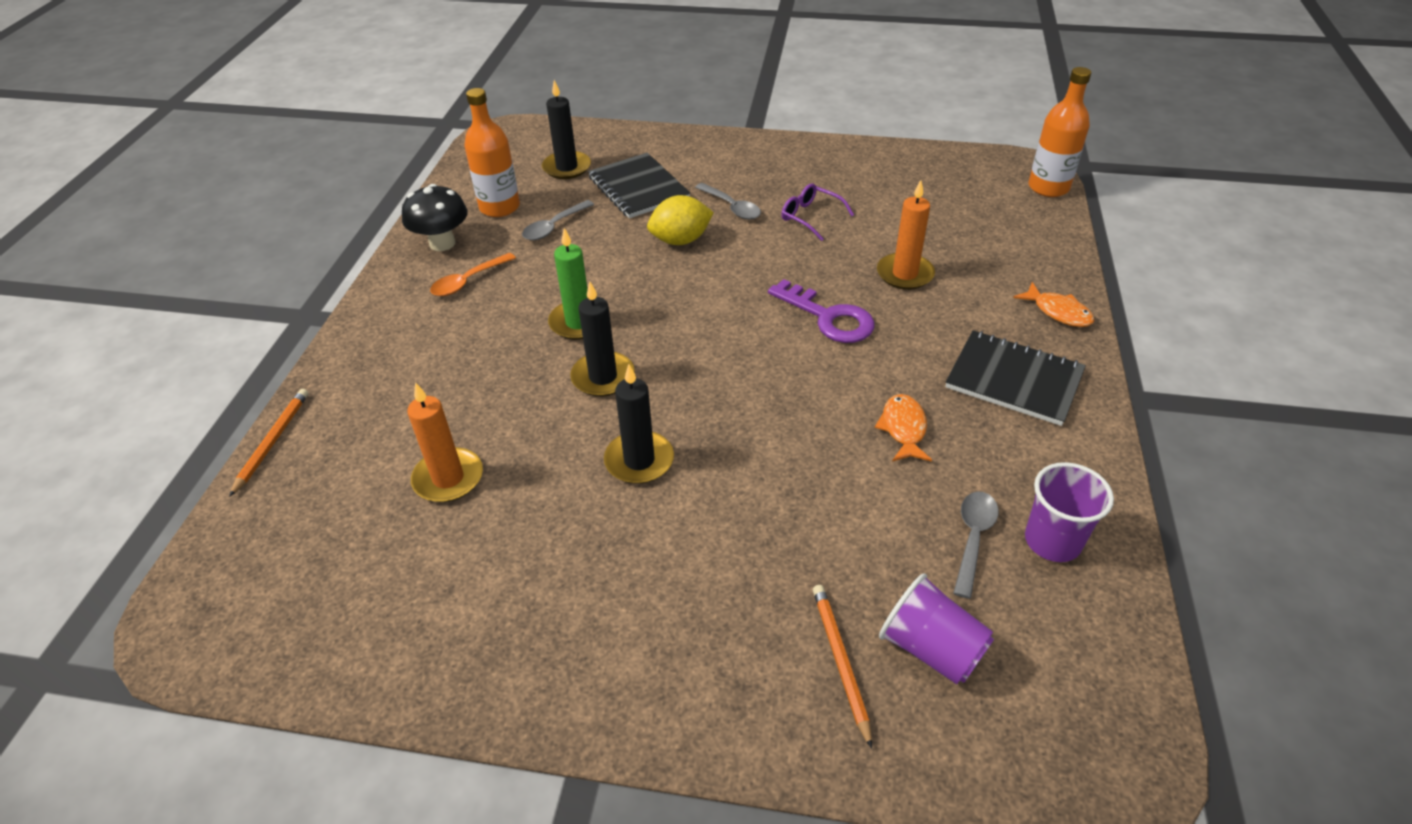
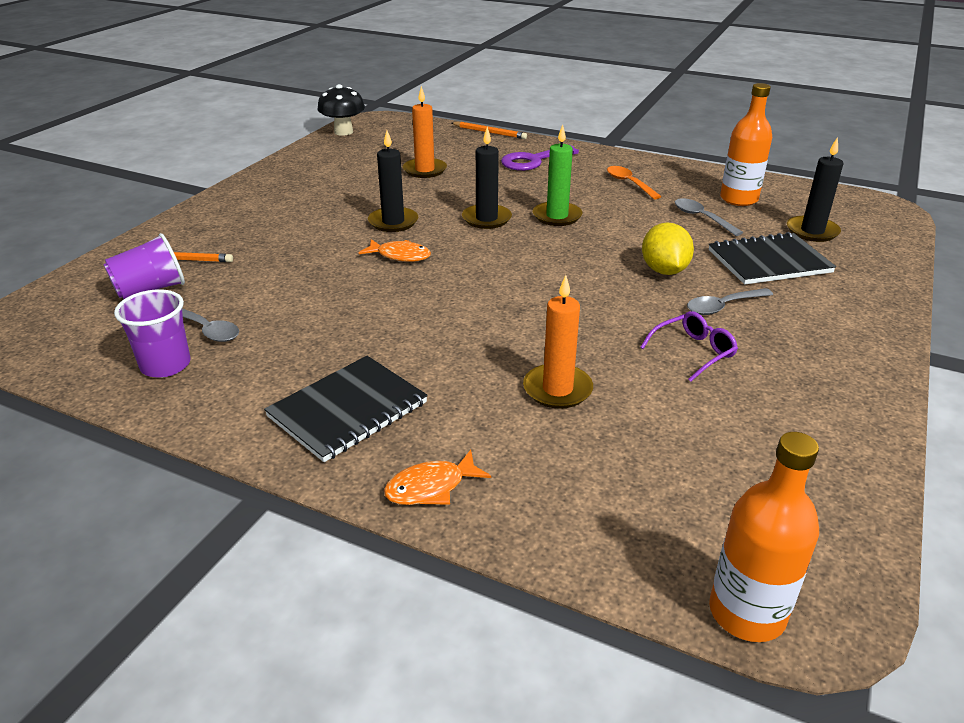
camera: 105 degrees right, 10 degrees down
(442, 243) = (685, 177): black mushroom -> black mushroom (343, 132)
(828, 317) = (506, 325): purple key -> purple key (533, 161)
(903, 429) = (337, 328): orange fish -> orange fish (400, 256)

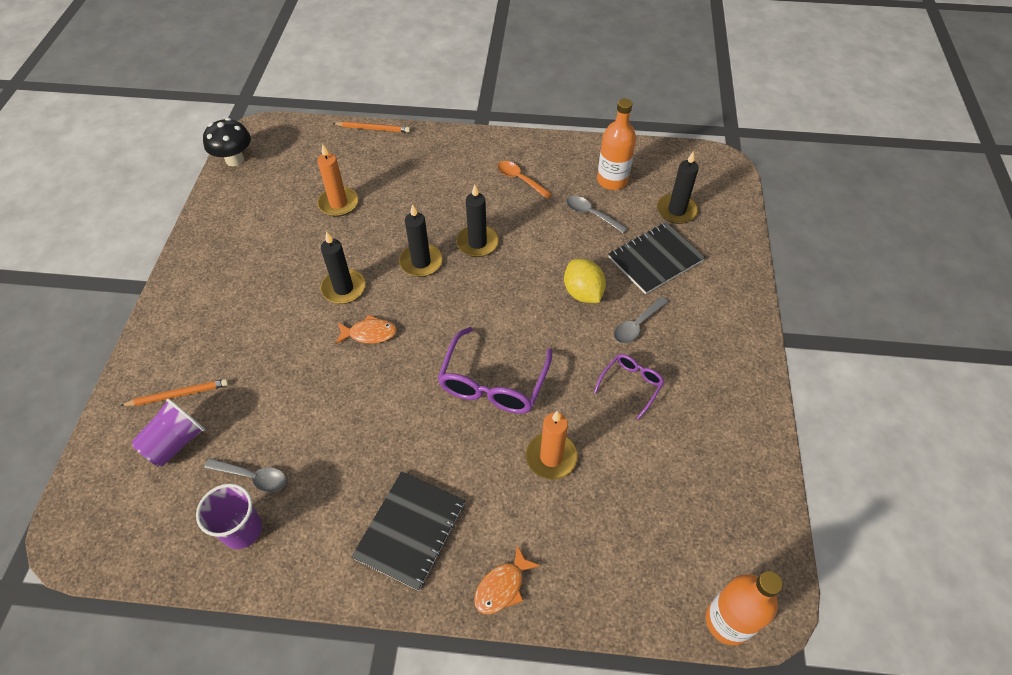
camera: 20 degrees left, 20 degrees up
(517, 316) = (493, 383): none -> purple glasses
(533, 161) = (429, 165): purple key -> none
(557, 216) = (477, 243): green candle -> black candle

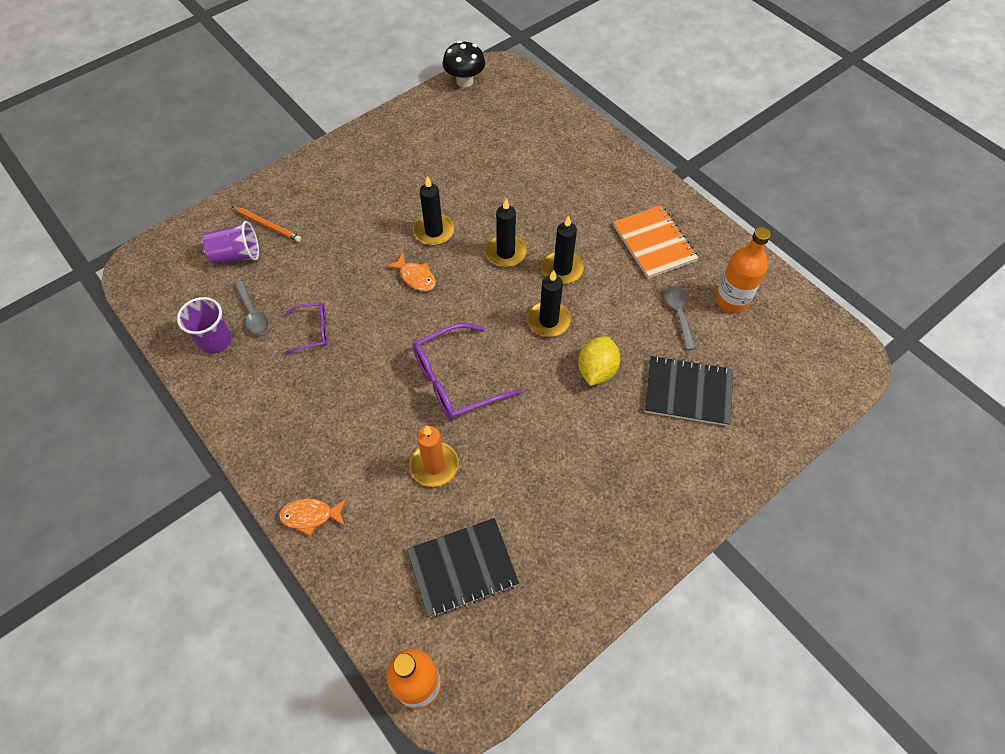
camera: 45 degrees right, 5 degrees up
(338, 203) = (498, 165): orange candle -> none
(373, 129) = (586, 121): orange pencil -> none
(410, 530) = (299, 428): black notebook -> black notebook (462, 567)
(520, 179) = (654, 243): orange spoon -> orange notebook
(631, 385) = (550, 468): purple glasses -> purple glasses (313, 331)
(637, 325) = (609, 430): grey spoon -> none
(676, 211) = (758, 367): black candle -> black candle (548, 320)

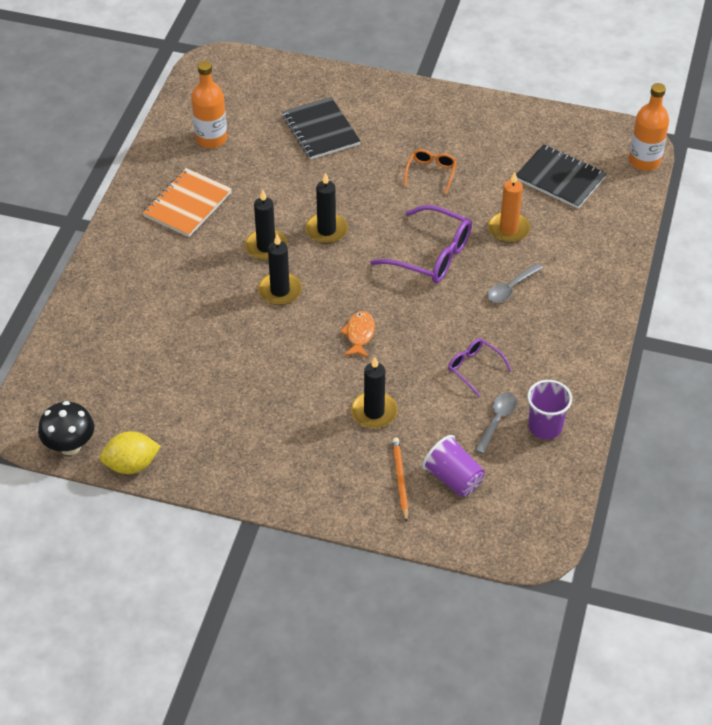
camera: 125 degrees left, 10 degrees down
(310, 516) = (609, 271): orange fish -> none
(434, 231) = (298, 352): black candle -> black candle (374, 412)
(560, 449) = (431, 173): none -> orange glasses
(596, 370) = (347, 183): yellow lemon -> yellow lemon (131, 465)
(678, 315) = (252, 161): grey spoon -> grey spoon (511, 288)

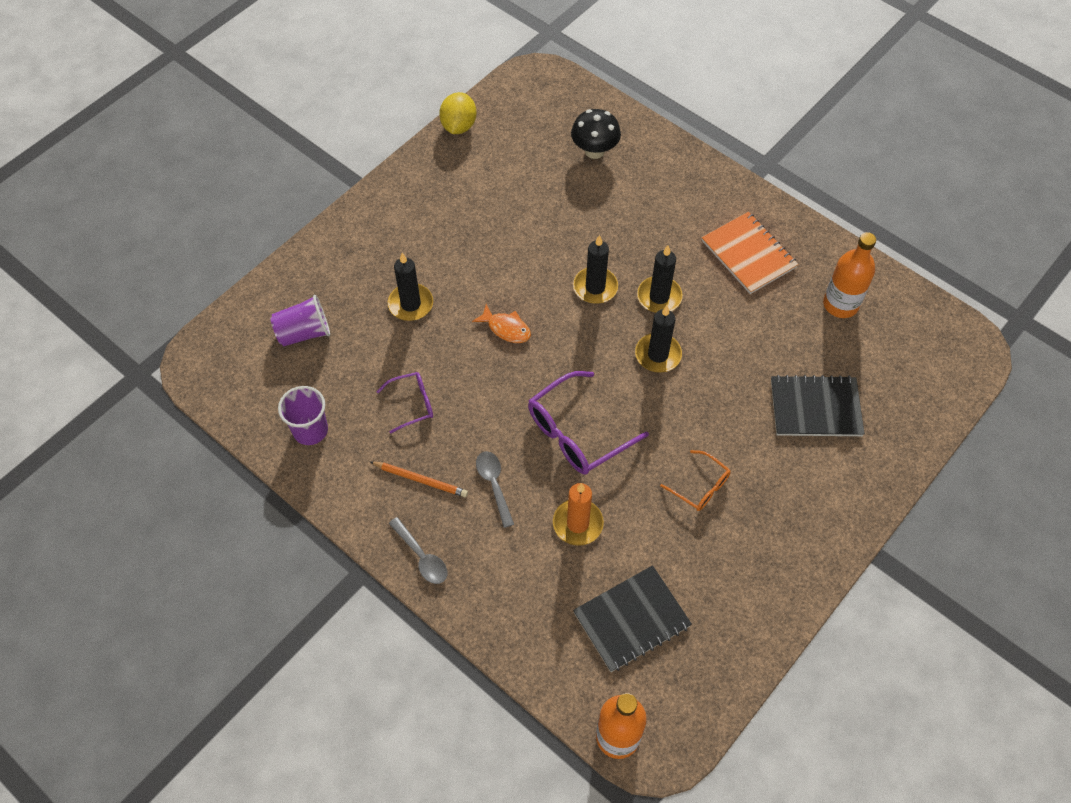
camera: 115 degrees right, 10 degrees up
(70, 446) = (501, 95): black mushroom -> black mushroom (594, 151)
(400, 480) = (328, 294): orange pencil -> orange pencil (420, 480)
(497, 420) = (342, 394): grey spoon -> grey spoon (421, 556)

